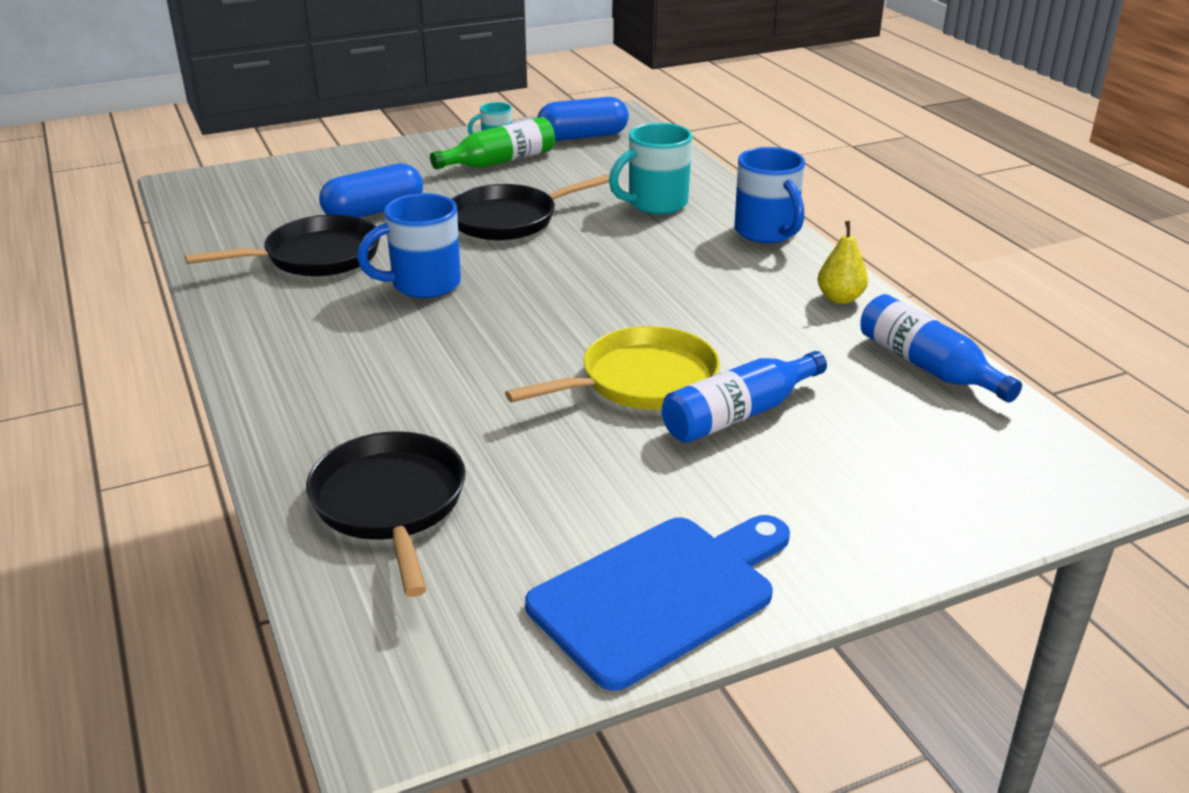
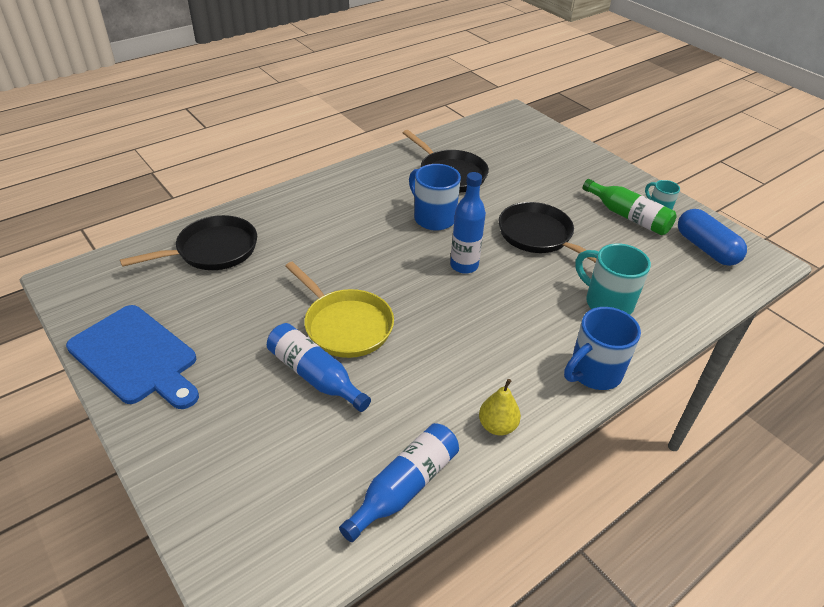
camera: 75 degrees right, 10 degrees up
(374, 211) = (518, 181): blue capsule -> none
(547, 277) = (464, 265): none -> blue bottle

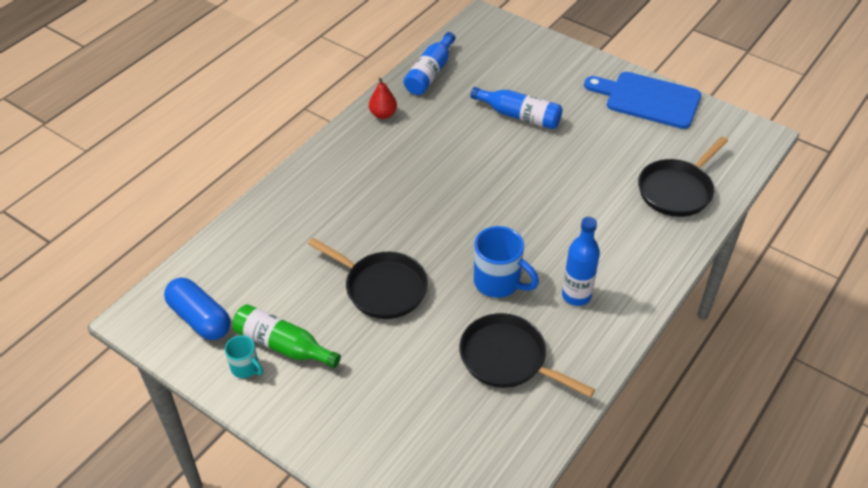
camera: 165 degrees right, 5 degrees up
(345, 325) = (520, 154): yellow pan -> none
(464, 265) = (446, 232): blue bottle -> blue bottle (576, 295)
(497, 426) = (383, 114): yellow pear -> red pear
(593, 373) = (318, 163): blue mug -> none
(607, 303) = (308, 226): turquoise mug -> none

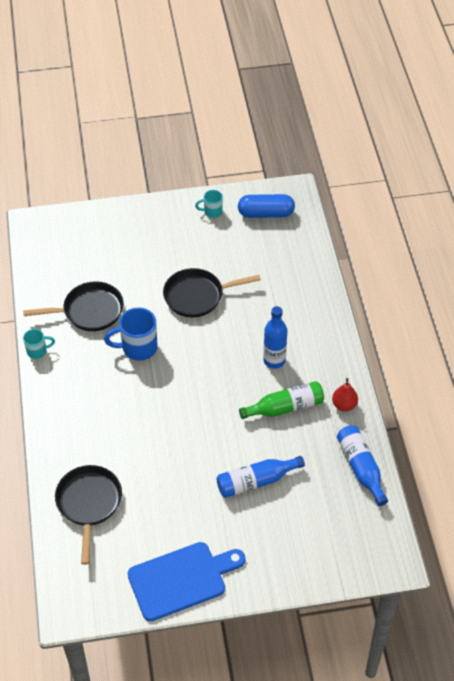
camera: 135 degrees right, 5 degrees up
(283, 345) = (209, 233): green bottle -> green bottle (285, 407)
(576, 295) = (86, 374): blue bottle -> blue bottle (274, 360)
(606, 357) = (37, 351): none -> turquoise mug

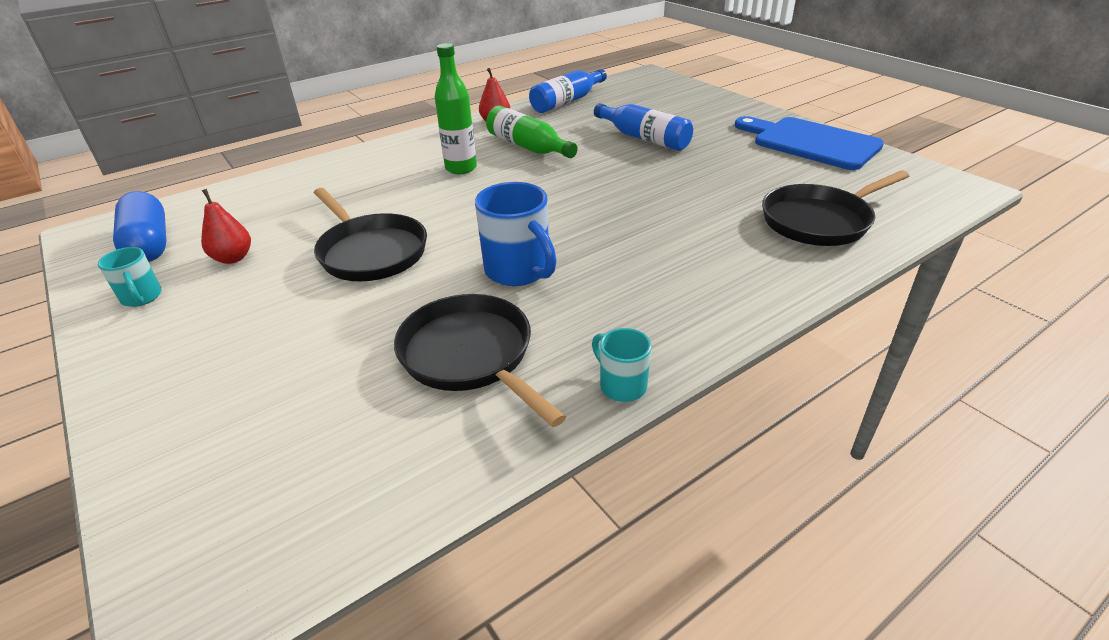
camera: 115 degrees left, 15 degrees down
(228, 244) = (233, 258): none -> red pear
(274, 360) = (461, 168): blue bottle -> green bottle

